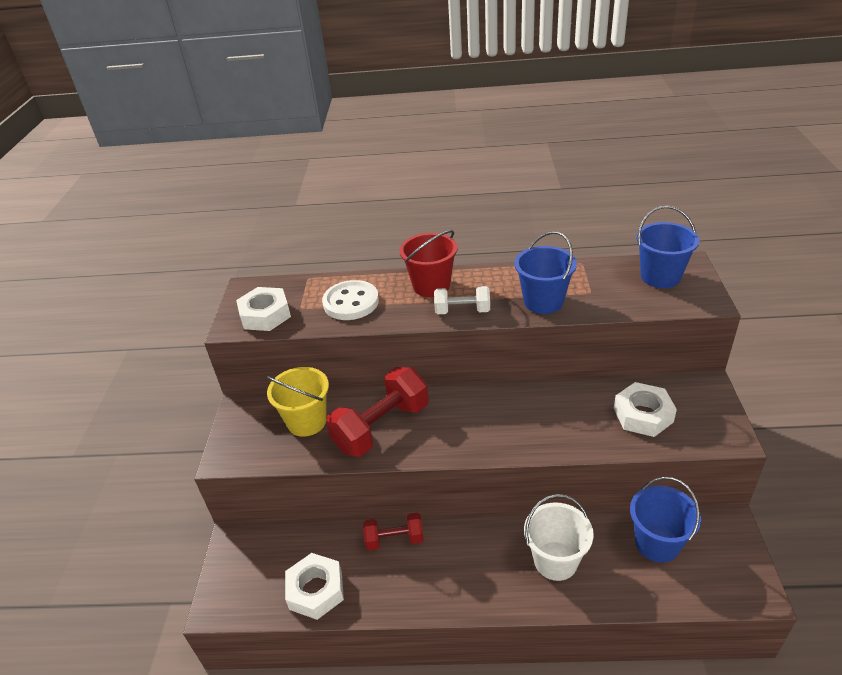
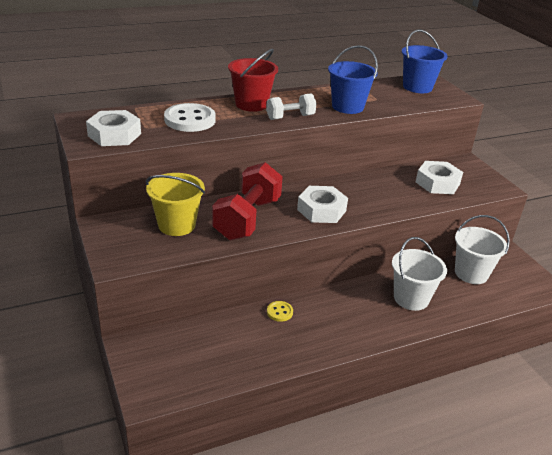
camera: 30 degrees left, 5 degrees down
(316, 590) = (234, 362): white nut -> white nut (321, 210)
(394, 539) = (279, 312): red dumbbell -> yellow button
(657, 543) = (471, 273): blue bucket -> white bucket

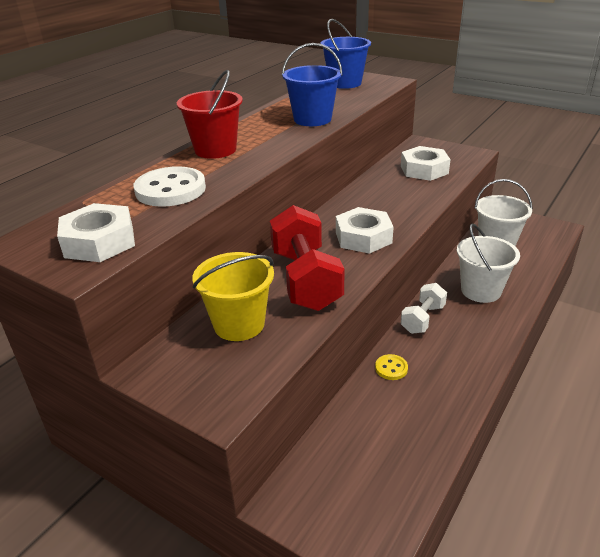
camera: 30 degrees left, 0 degrees up
(290, 117) = (274, 148): white dumbbell -> white dumbbell (422, 319)

